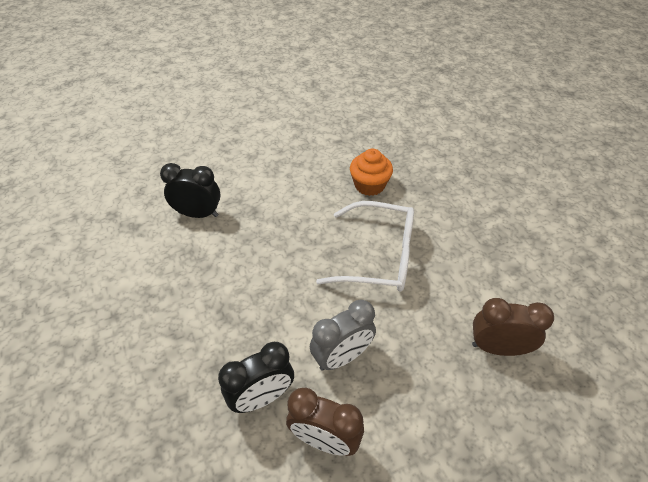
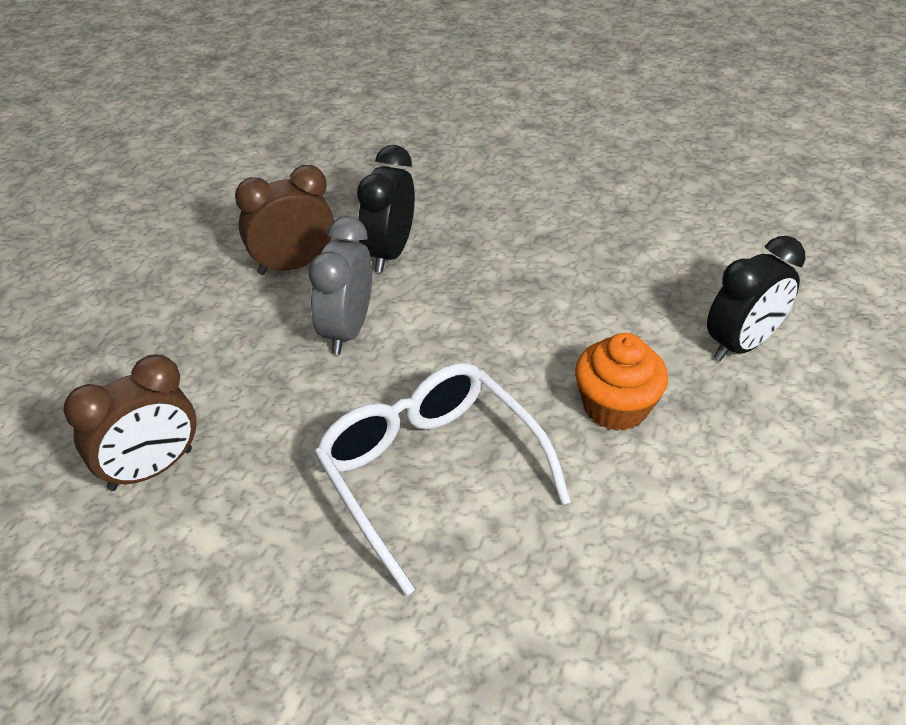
camera: 135 degrees right, 5 degrees down
(369, 185) = (594, 601): orange cupcake -> orange cupcake (615, 407)
(378, 256) = (430, 474): white glasses -> white glasses turned 90 degrees clockwise

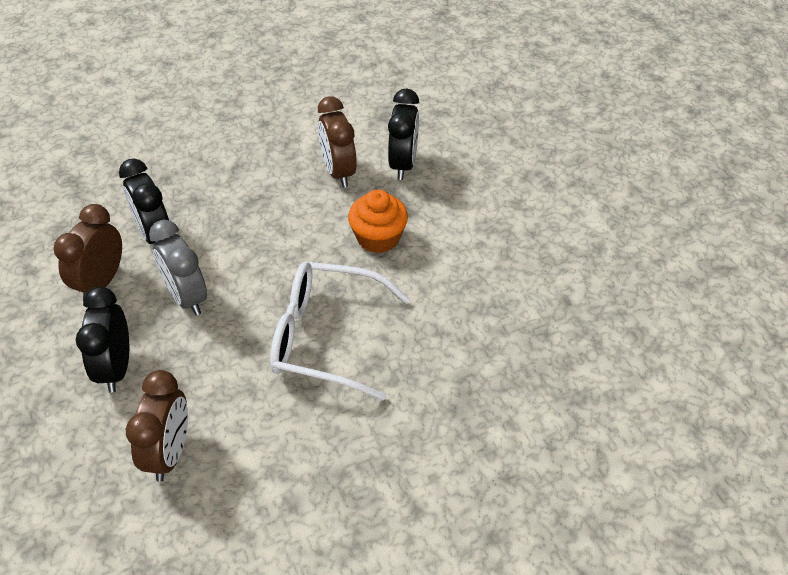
camera: 45 degrees left, 5 degrees up
(209, 352) = (116, 368): none -> black clock
(650, 306) = (338, 172): none -> brown clock

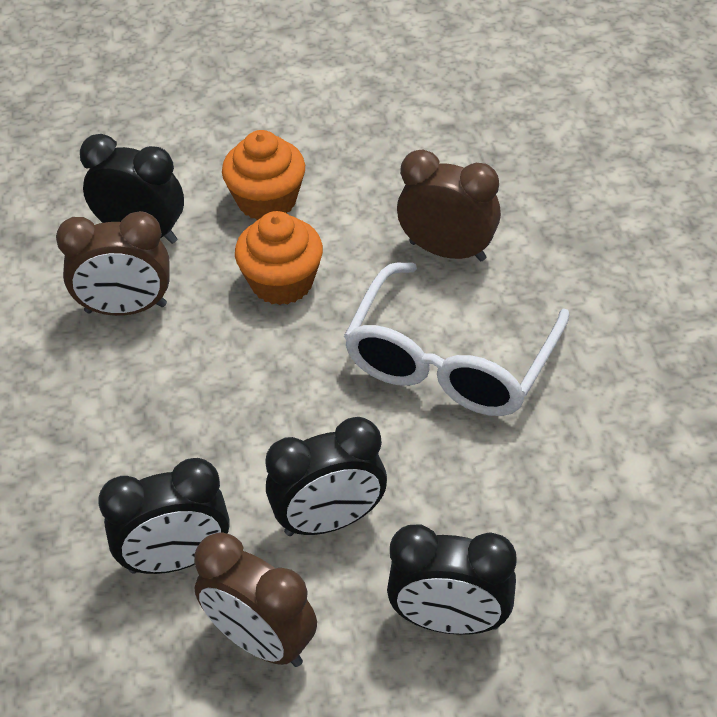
camera: 75 degrees left, 0 degrees up
(169, 453) = (616, 555): brown clock -> brown clock (447, 251)
(187, 297) = (329, 521): grey clock -> black clock
(452, 216) = (267, 200): none -> orange cupcake

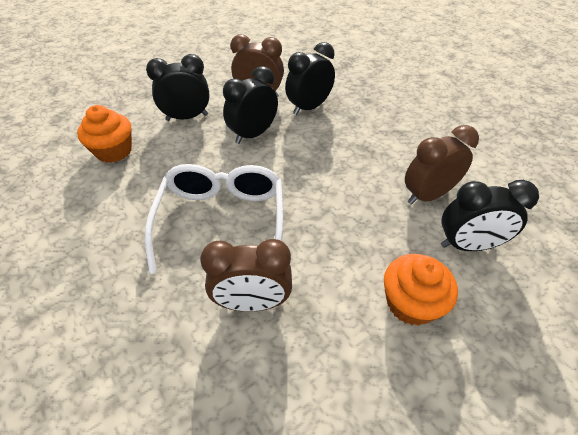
camera: 155 degrees right, 0 degrees up
(282, 282) = (352, 240): orange cupcake -> orange cupcake (114, 151)

